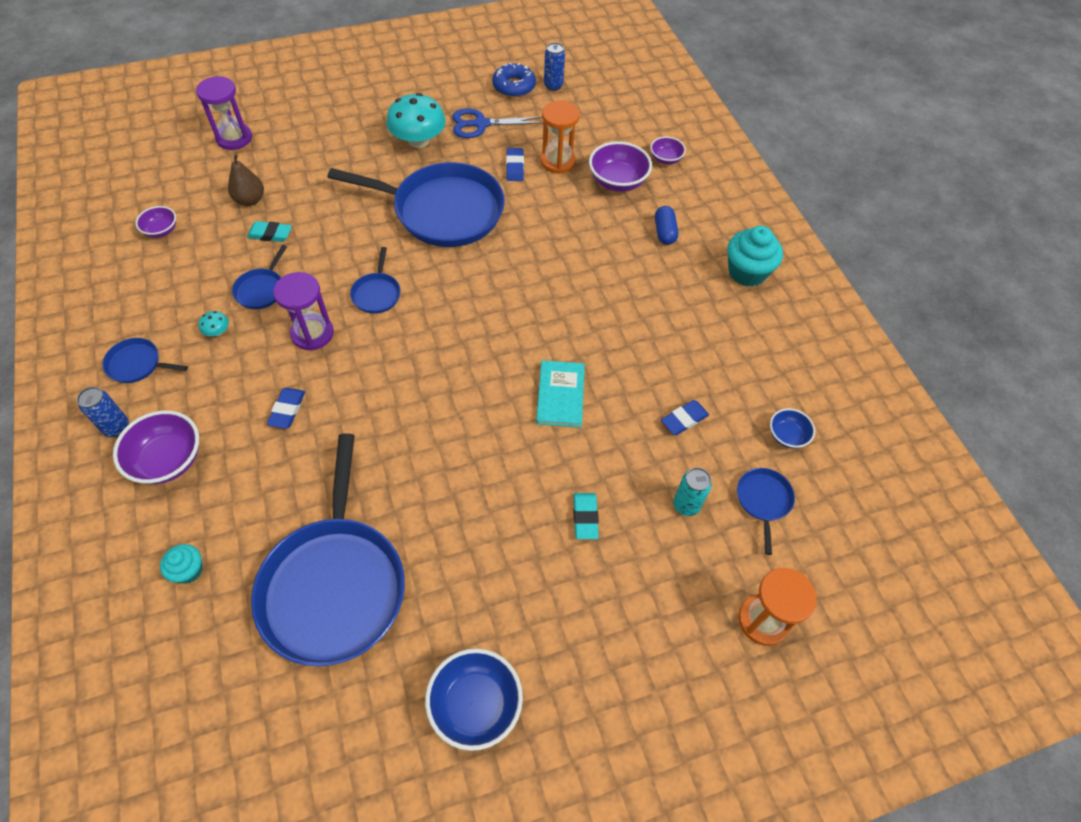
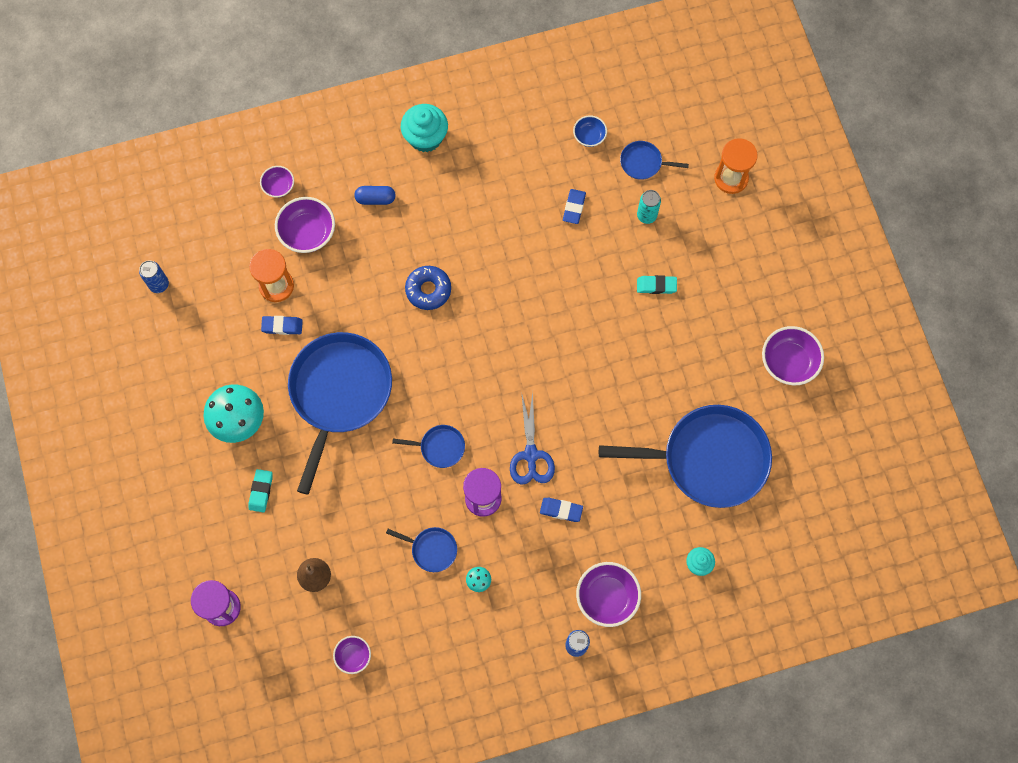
camera: 85 degrees left, 15 degrees up
(137, 364) = (512, 643): blue pan -> none
(270, 234) = (363, 551): turquoise eraser -> turquoise eraser (261, 491)
(475, 705) = (788, 362): blue bowl -> purple bowl
(481, 124) = (216, 358): blue scissors -> blue scissors (531, 455)
(514, 86) = (157, 324): blue donut -> blue donut (428, 290)
(560, 395) = (550, 297): turquoise book -> none
(684, 419) = (574, 207): blue eraser -> blue eraser turned 45 degrees clockwise

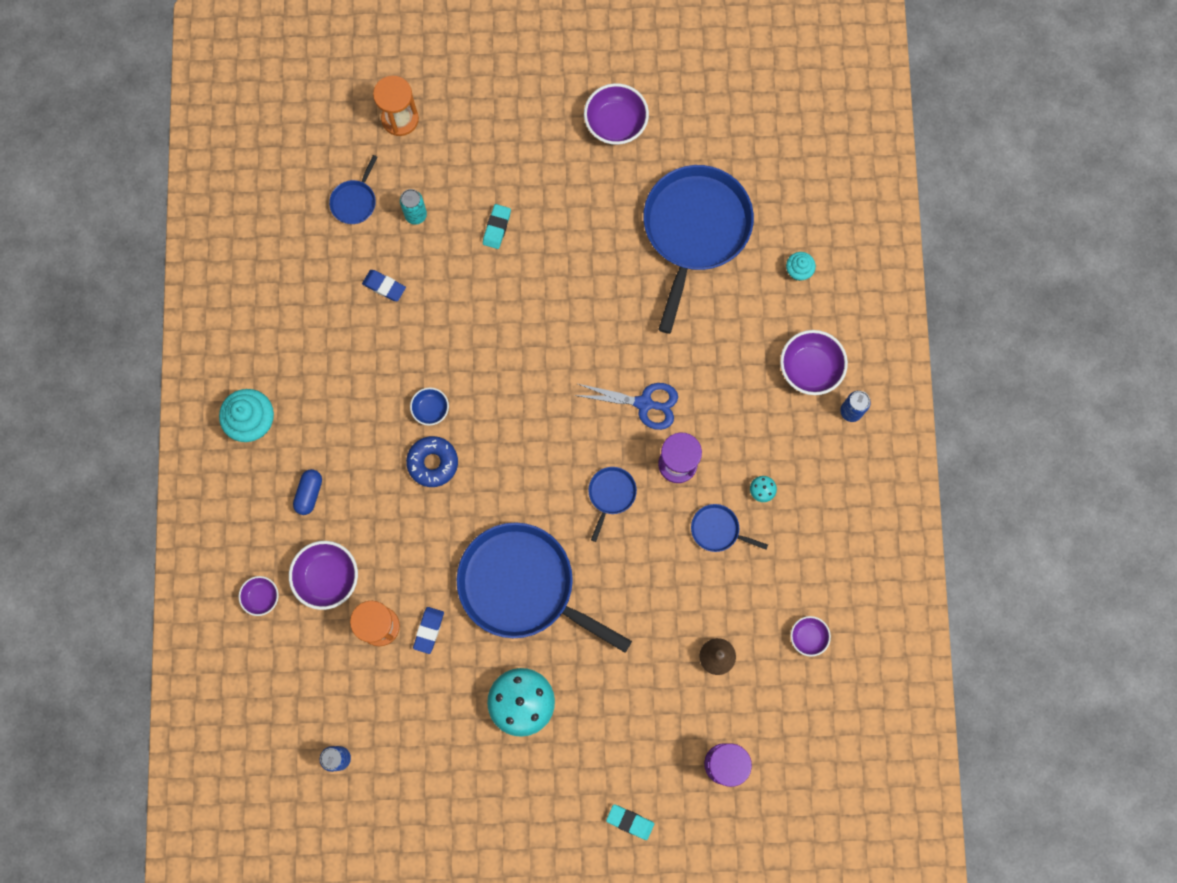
camera: 75 degrees left, 5 degrees up
(261, 491) = (609, 694): turquoise eraser -> turquoise eraser (630, 822)
(432, 549) = (717, 530): blue pan -> blue pan turned 105 degrees counterclockwise
(561, 510) = (710, 389): blue eraser -> none
(589, 136) = (307, 248): blue bowl -> blue bowl (430, 409)

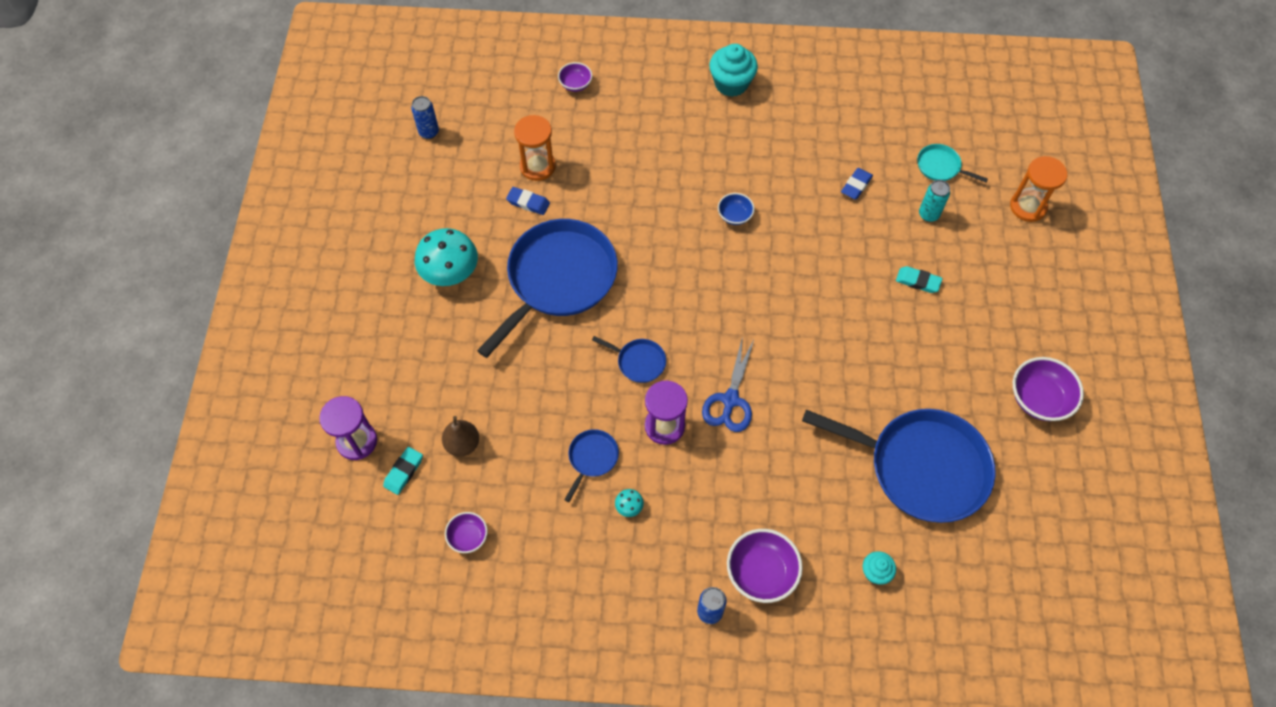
camera: 95 degrees right, 15 degrees down
(309, 493) = (663, 121): blue capsule -> none
(327, 577) = (586, 130): purple bowl -> none
(355, 201) = (940, 166): blue pan -> turquoise pan
(433, 463) = (683, 214): blue donut -> none
(630, 822) = (322, 352): turquoise eraser -> turquoise eraser (403, 472)

